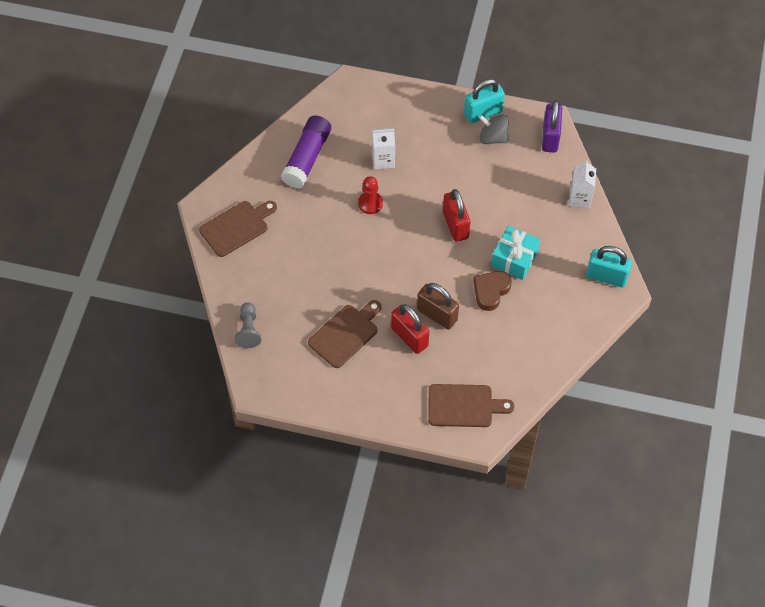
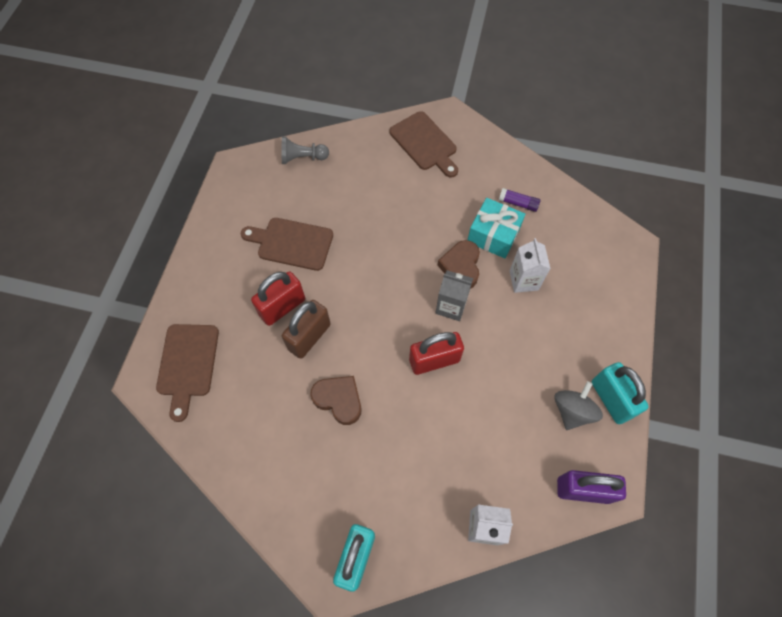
camera: 90 degrees right, 5 degrees up
(307, 158) = (518, 203): purple glue stick -> purple glue stick, size x0.46
(345, 334) = (291, 243): brown cutting board -> brown cutting board turned 150 degrees clockwise
(370, 203) = (461, 267): red pawn -> brown heart
(407, 212) = (451, 306): none -> grey carton
(514, 259) = (385, 431): turquoise gift -> turquoise gift (493, 235)

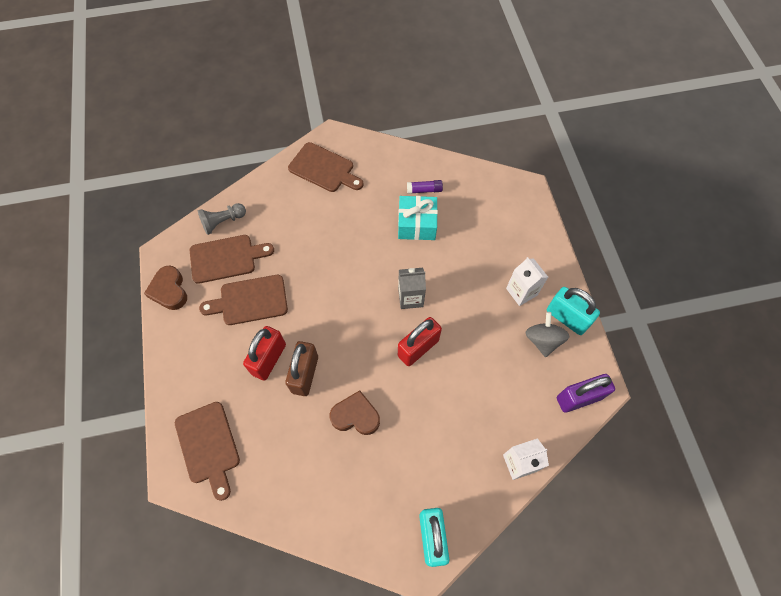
camera: 25 degrees left, 0 degrees up
(289, 194) = (226, 258): none -> brown cutting board
(461, 267) = (403, 261): brown heart -> brown heart (169, 290)
(523, 280) = (458, 251): white carton -> white carton (521, 292)

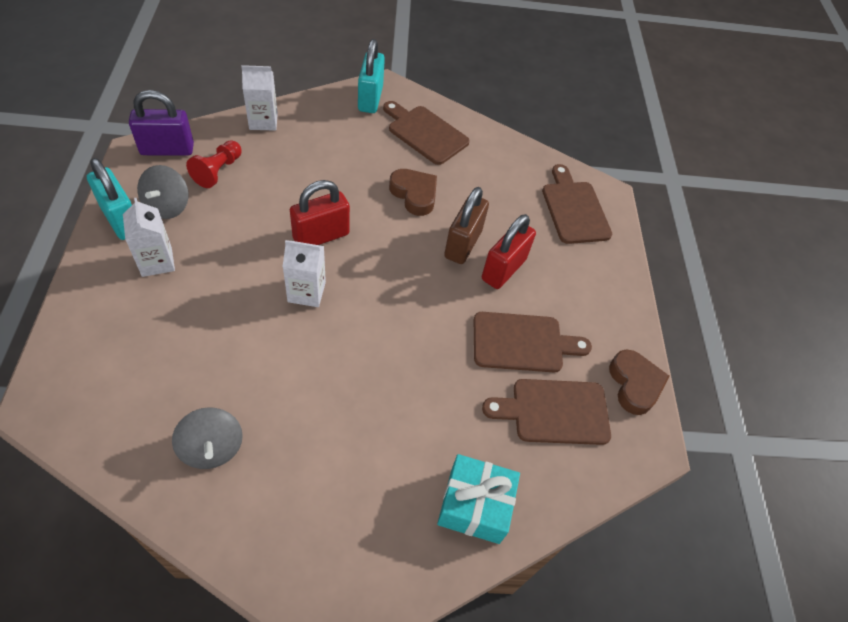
camera: 175 degrees left, 10 degrees down
(223, 222) = (559, 476): grey pawn -> none
(324, 169) = (372, 540): brown cutting board -> brown cutting board (425, 133)
(355, 416) = (414, 194): brown heart -> brown heart turned 150 degrees counterclockwise
(410, 297) = (306, 292): grey carton -> white carton
(417, 224) = (252, 390): turquoise gift -> turquoise gift (474, 505)
(424, 190) = (212, 448): purple glue stick -> grey spinning top
(526, 388) = (218, 171): none -> red pawn

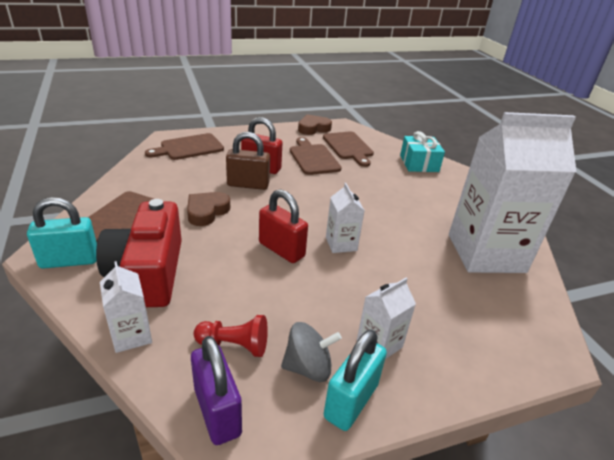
camera: 105 degrees left, 20 degrees down
(212, 448) = (486, 253): grey spinning top -> white carton
(332, 139) = (148, 273): none -> red camera

